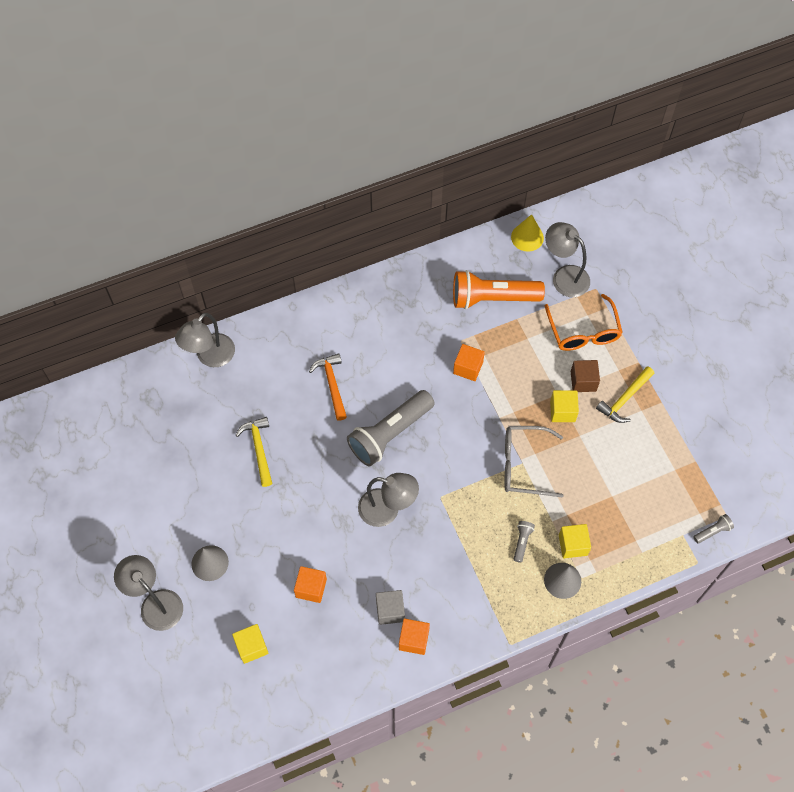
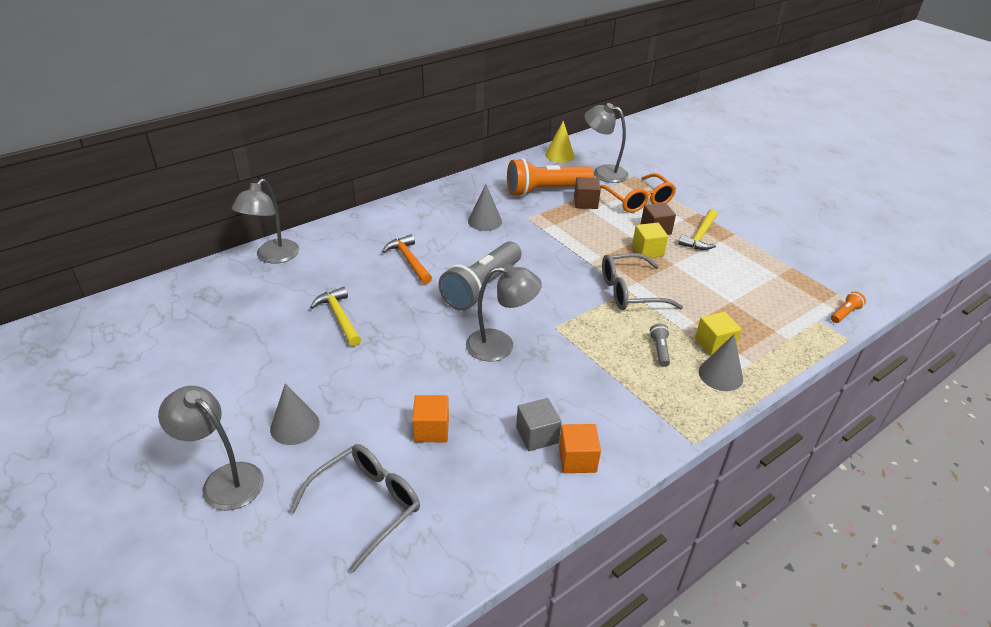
camera: 15 degrees left, 25 degrees down
(252, 647) = (366, 505): yellow cube -> grey glasses
(417, 338) = (485, 221): none -> grey cone
(468, 368) = (542, 234): orange cube -> none
(527, 325) = (585, 203): none -> brown cube
(712, 531) = (845, 313): grey flashlight -> orange flashlight

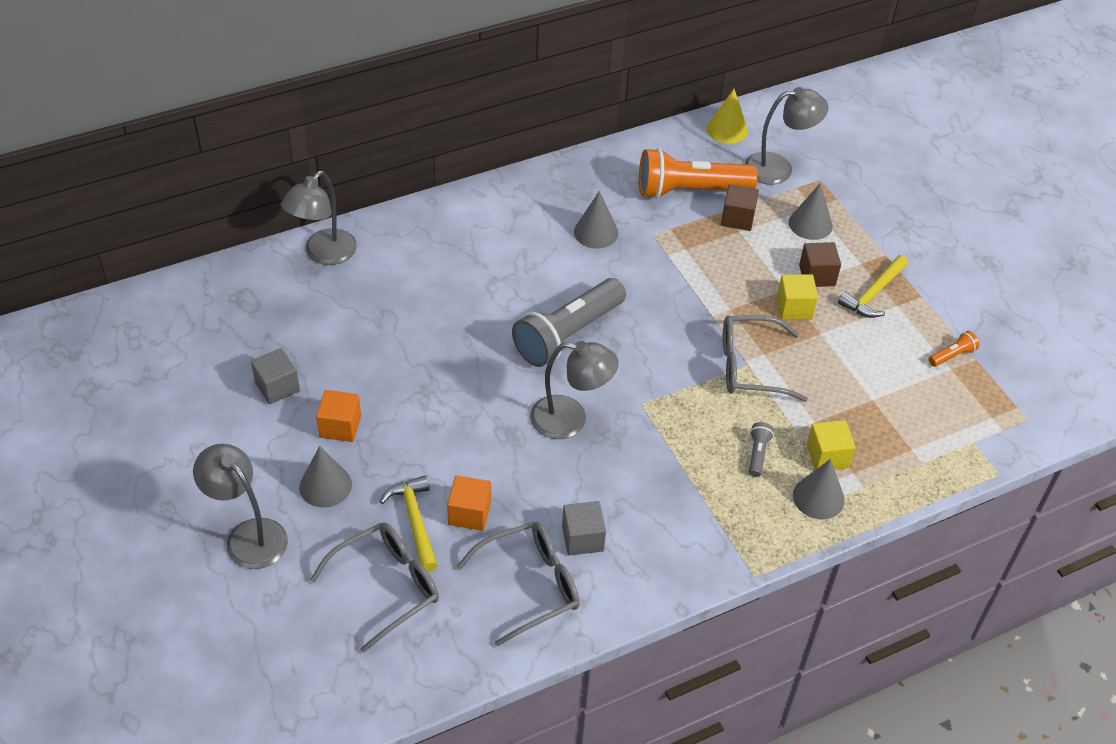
camera: 10 degrees right, 10 degrees up
(242, 354) = (277, 387): none -> grey cube
(339, 317) = (391, 354): yellow hammer -> yellow hammer (415, 521)
(409, 260) = (487, 282): orange hammer -> none
(501, 482) = (530, 585): none -> grey glasses
(577, 459) = (618, 573): orange cube -> orange cube (340, 426)
(603, 172) = (778, 168): grey lamp -> grey lamp turned 135 degrees clockwise
(638, 201) = (810, 224): orange glasses -> grey cone
(845, 313) = (1012, 437): orange flashlight -> orange flashlight (952, 355)

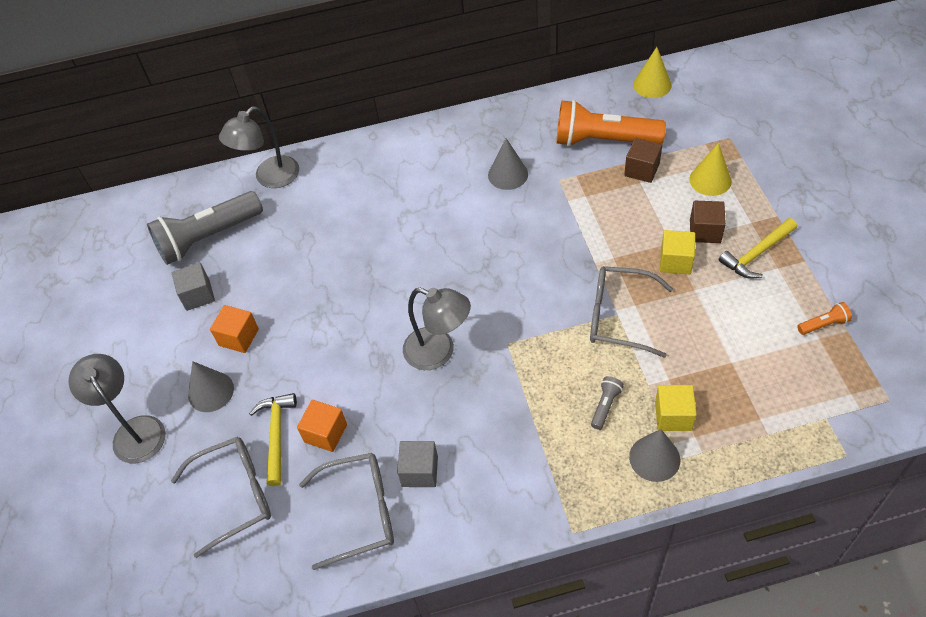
camera: 20 degrees right, 5 degrees up
(567, 335) = (457, 270): grey flashlight -> grey flashlight (208, 238)
(778, 168) = (692, 124): grey lamp -> none
(810, 224) = (710, 180): grey cone -> yellow cone

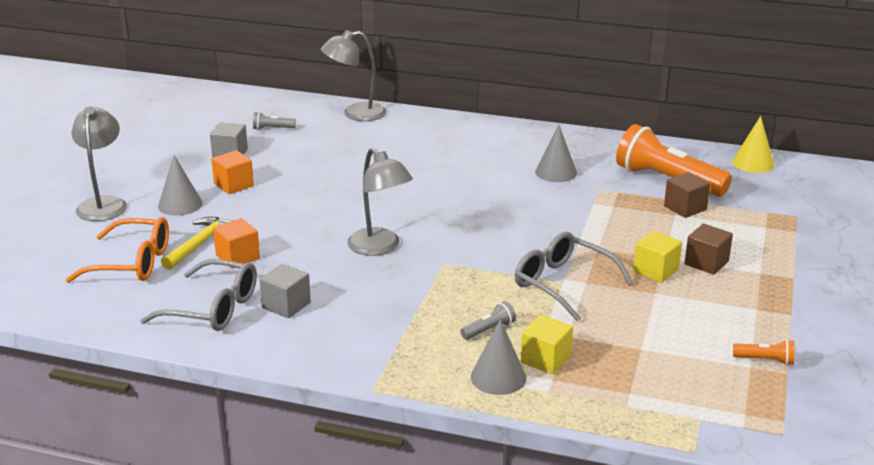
camera: 25 degrees right, 25 degrees down
(208, 238) = (272, 128): grey flashlight -> grey flashlight, size x0.41
(235, 495) = (132, 263): grey glasses -> orange glasses
(710, 180) = (747, 235): yellow cone -> none
(757, 254) = (744, 293): yellow hammer -> none

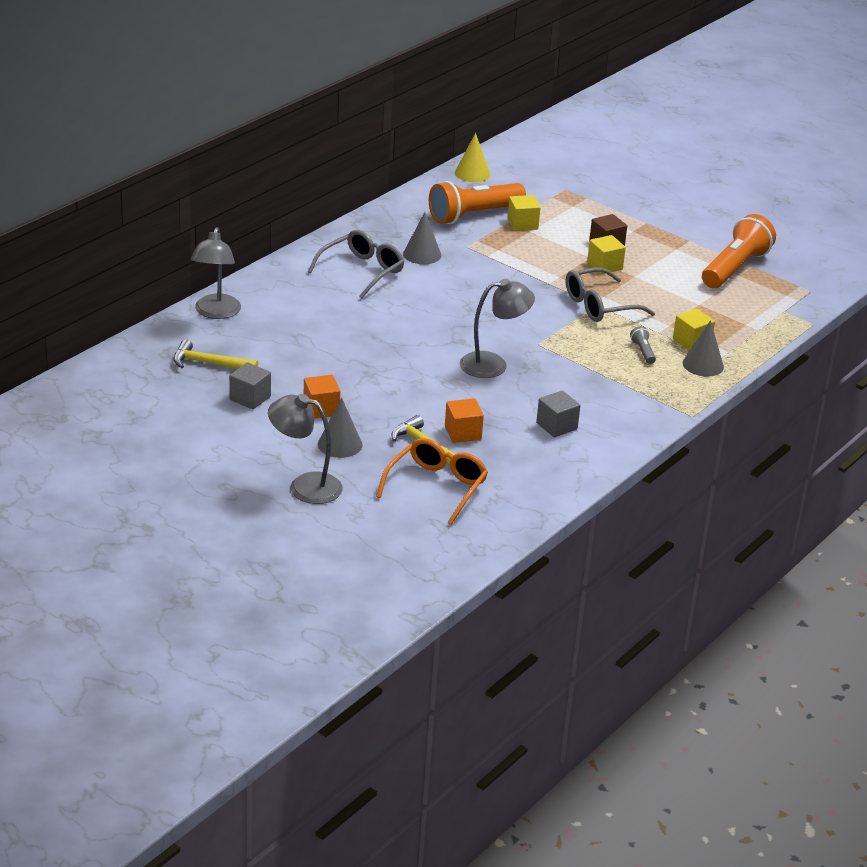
camera: 70 degrees left, 5 degrees up
(213, 308) = (540, 460): grey glasses -> grey glasses (362, 271)
(272, 128) = (209, 364): grey flashlight -> yellow hammer
(685, 208) = (522, 224): brown cube -> yellow cube
(765, 360) = (735, 268): orange flashlight -> orange flashlight, size x2.43

